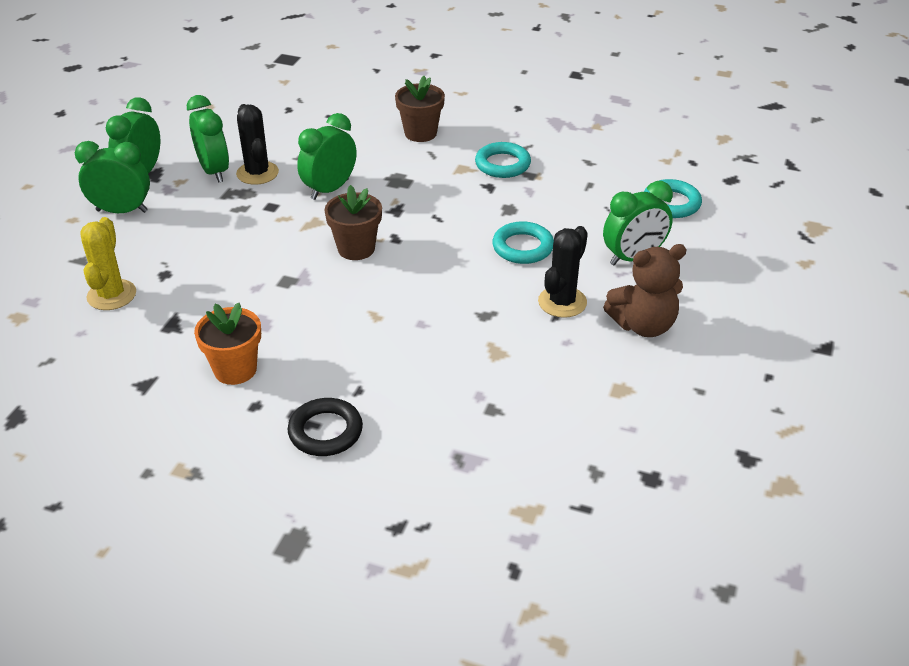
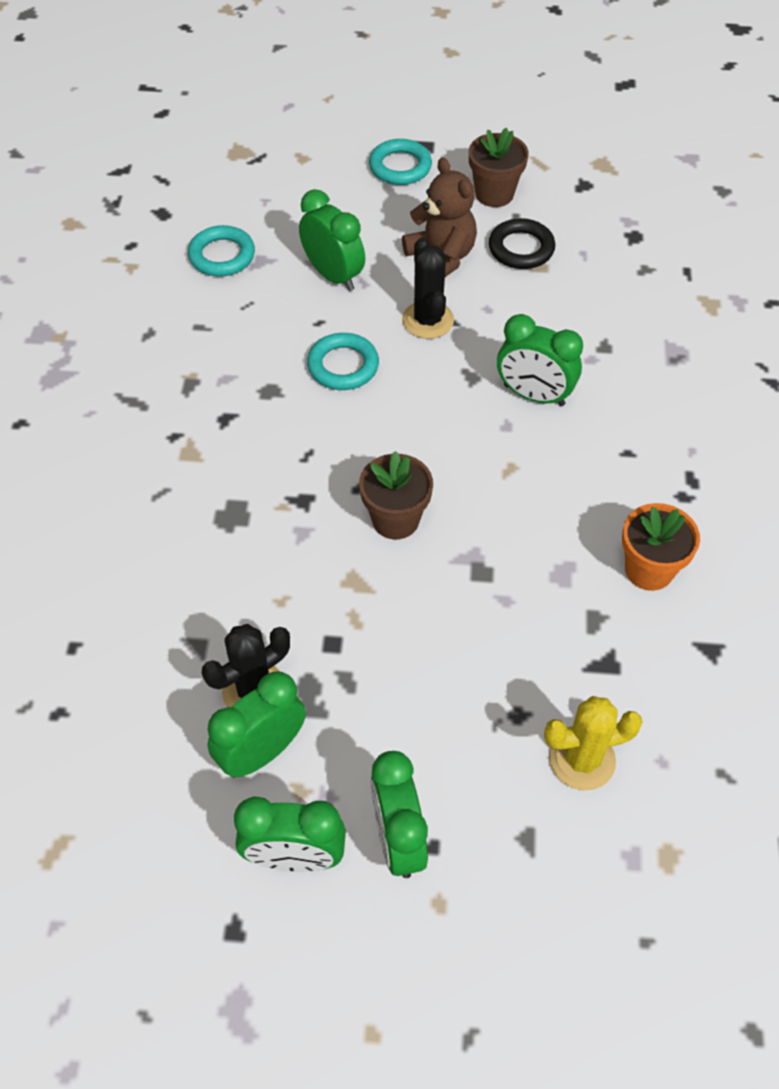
camera: 105 degrees left, 15 degrees up
(325, 431) = (694, 463): black ring -> black ring (521, 248)
(330, 189) = (274, 586): green clock -> green clock (534, 395)
(420, 133) = (107, 518): brown flower pot -> brown flower pot (494, 194)
(502, 164) = (171, 414): turquoise ring -> turquoise ring (400, 167)
(562, 302) = (428, 320): black cactus -> black cactus turned 60 degrees clockwise

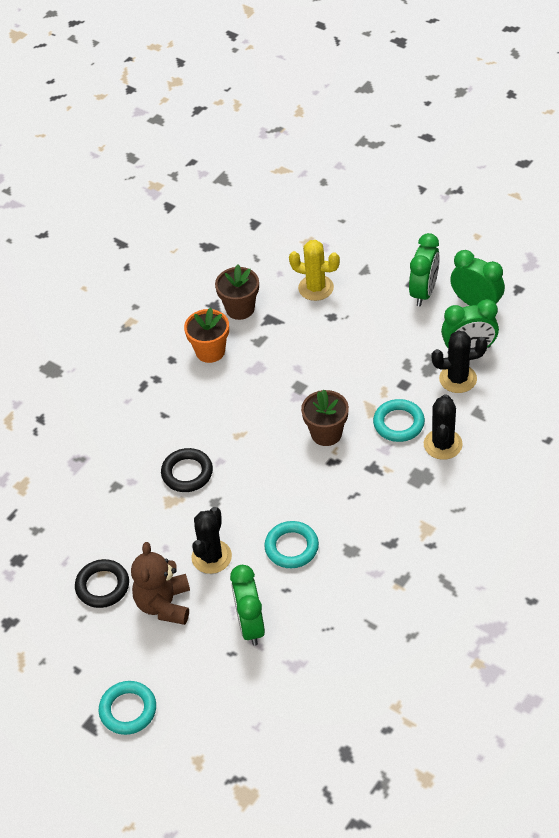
camera: 145 degrees left, 5 degrees down
(222, 256) = (321, 684): turquoise ring -> turquoise ring (398, 423)
(224, 573) = (443, 444): none -> black cactus
(494, 194) = (79, 646): brown flower pot -> brown flower pot (240, 309)
(534, 395) = (187, 473): green clock -> black ring

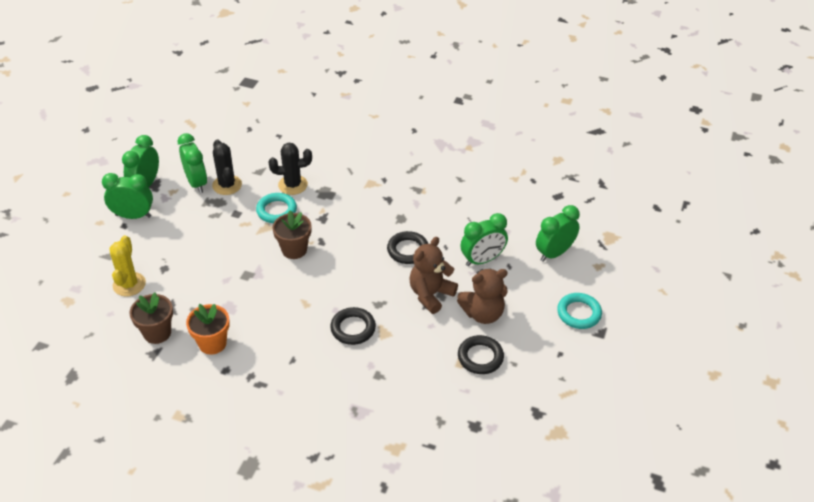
camera: 110 degrees left, 5 degrees down
(211, 557) = (430, 294): black cactus -> brown teddy bear
(237, 713) = (554, 253): none -> green clock
(291, 547) = (408, 250): turquoise ring -> black ring

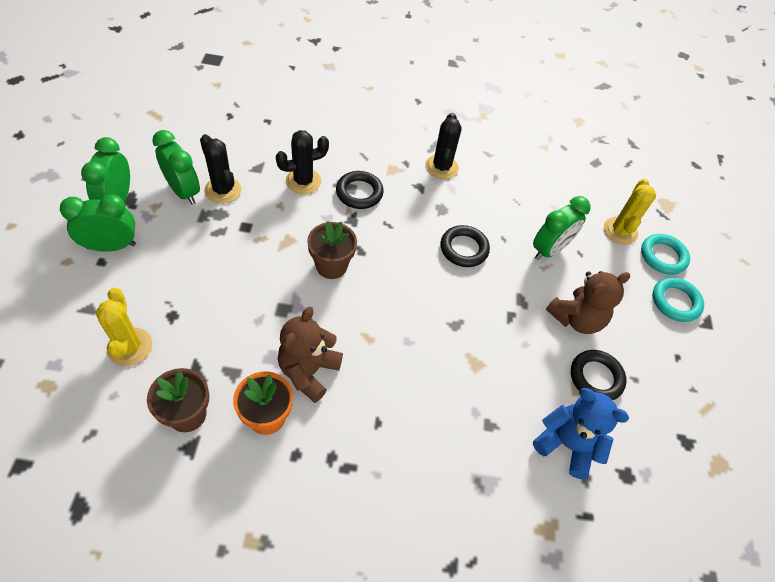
camera: 20 degrees left, 10 degrees up
(276, 210) = (294, 217): turquoise ring -> turquoise ring (663, 256)
(353, 328) = (437, 364): black ring -> black ring (359, 193)
(413, 186) = (441, 167): none -> black cactus
(430, 294) = (510, 303): brown teddy bear -> brown teddy bear (308, 371)
(435, 397) = (567, 444): none -> blue teddy bear
(554, 253) = (620, 231): green clock -> yellow cactus

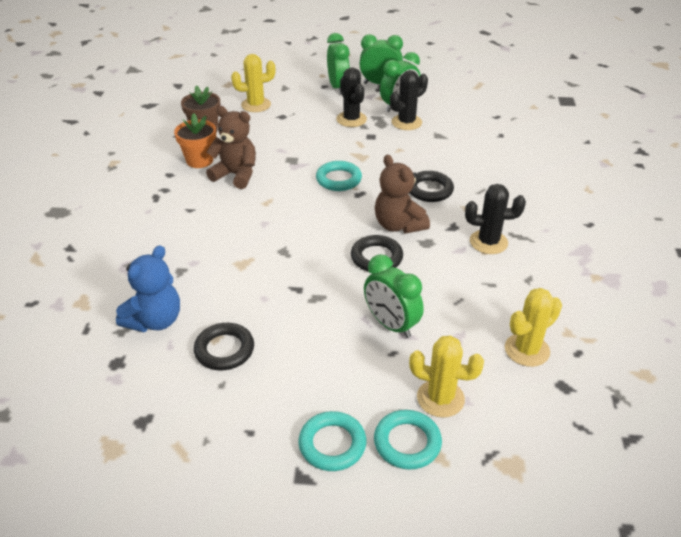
camera: 95 degrees right, 15 degrees down
(303, 181) = (432, 159): black cactus -> black cactus (351, 119)
(331, 266) = (338, 179): brown flower pot -> turquoise ring
(565, 173) = (527, 350): none -> yellow cactus
(576, 318) = (297, 340): brown teddy bear -> brown teddy bear (398, 225)

